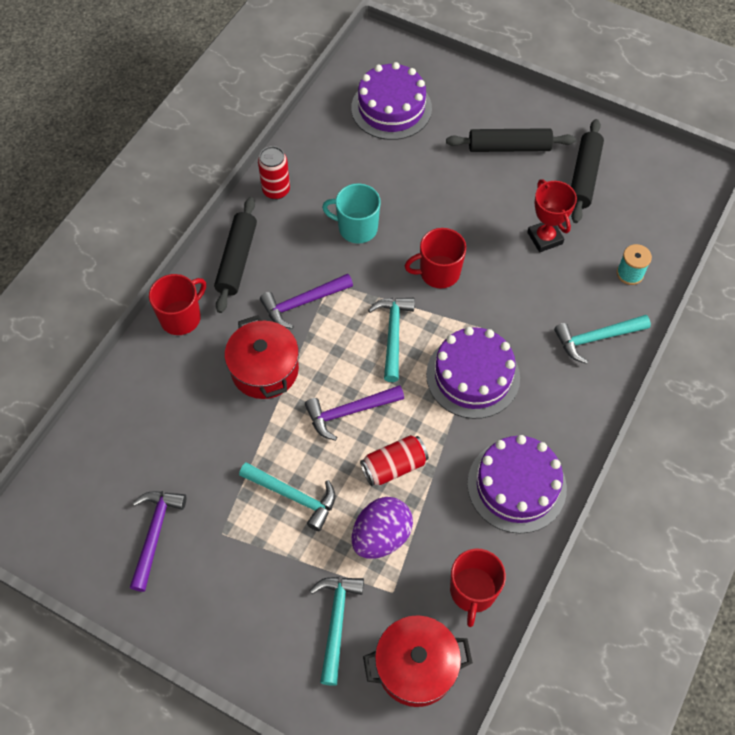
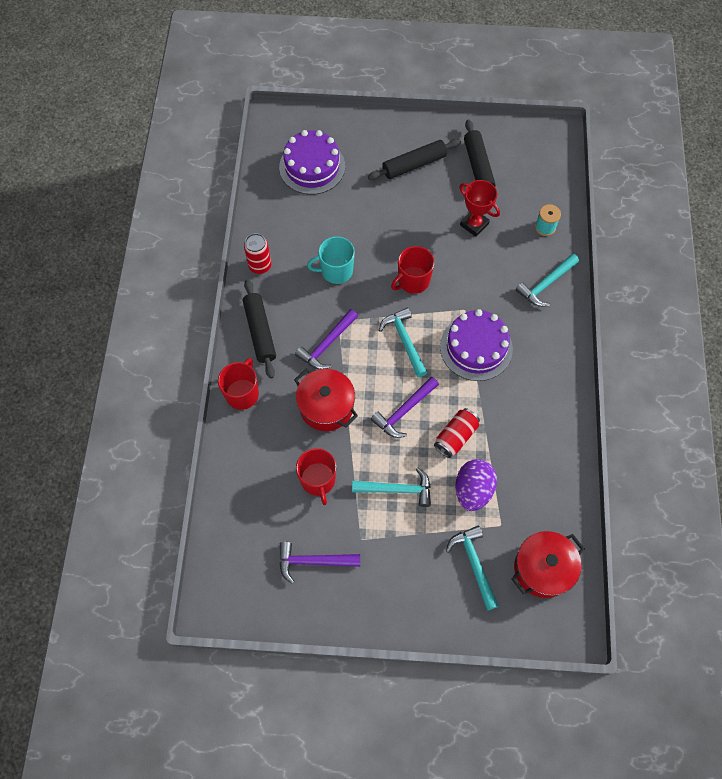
camera: 25 degrees left, 5 degrees up
(155, 533) = (313, 561): purple hammer -> purple hammer turned 75 degrees counterclockwise
(473, 591) = (553, 500): red mug -> red mug (318, 480)
(516, 485) = (545, 413): purple cake -> none

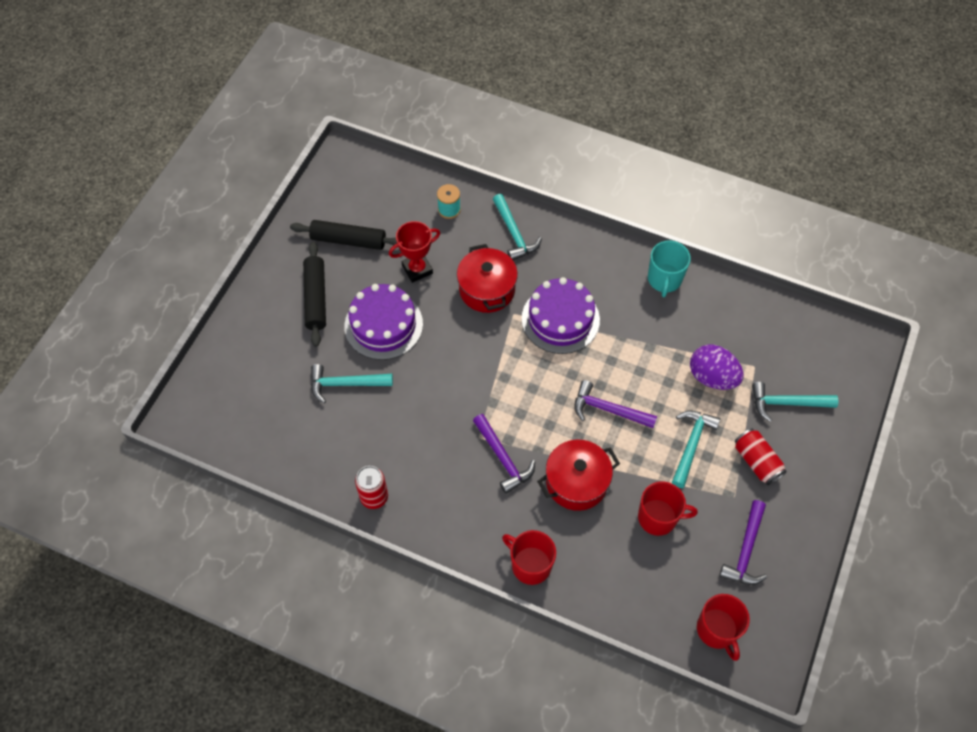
camera: 70 degrees left, 5 degrees down
(260, 332) = (460, 523): black rolling pin -> none
(312, 167) = (267, 400): purple cake -> purple cake (383, 325)
(336, 271) = (415, 420): turquoise mug -> turquoise mug (664, 280)
(404, 340) = (527, 381): turquoise hammer -> turquoise hammer (345, 384)
(404, 411) = (608, 409): purple hammer -> purple hammer turned 135 degrees clockwise
(413, 281) = (460, 349): red mug -> red mug (717, 630)
(455, 437) = (651, 372): red can -> red can (756, 461)
(543, 568) = (806, 347): red pot -> red pot (487, 289)

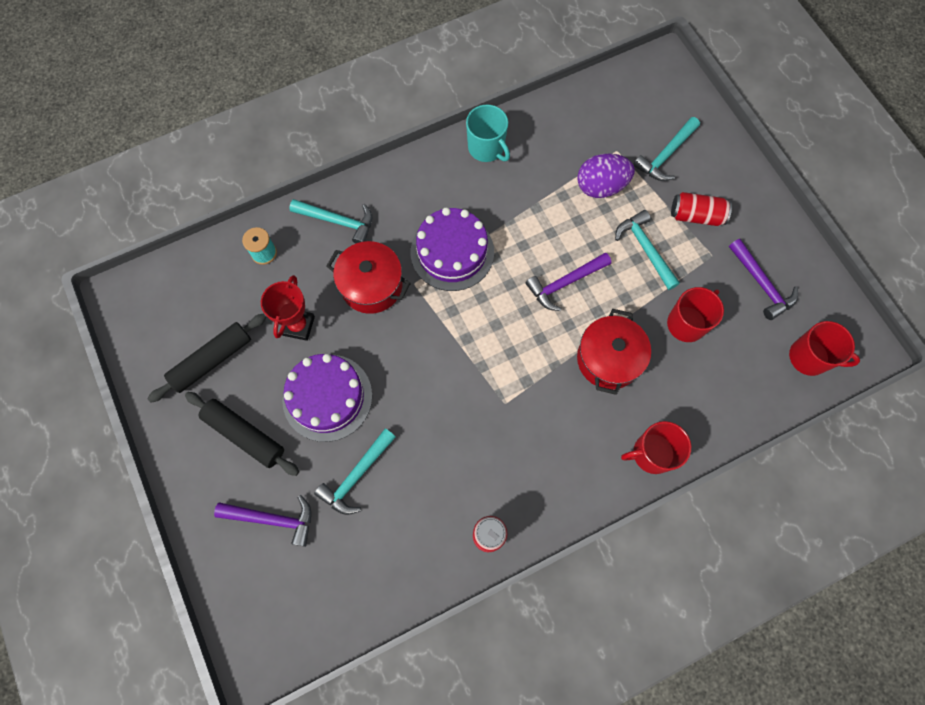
camera: 50 degrees left, 10 degrees up
(503, 458) = (540, 399): purple hammer -> purple hammer (273, 519)

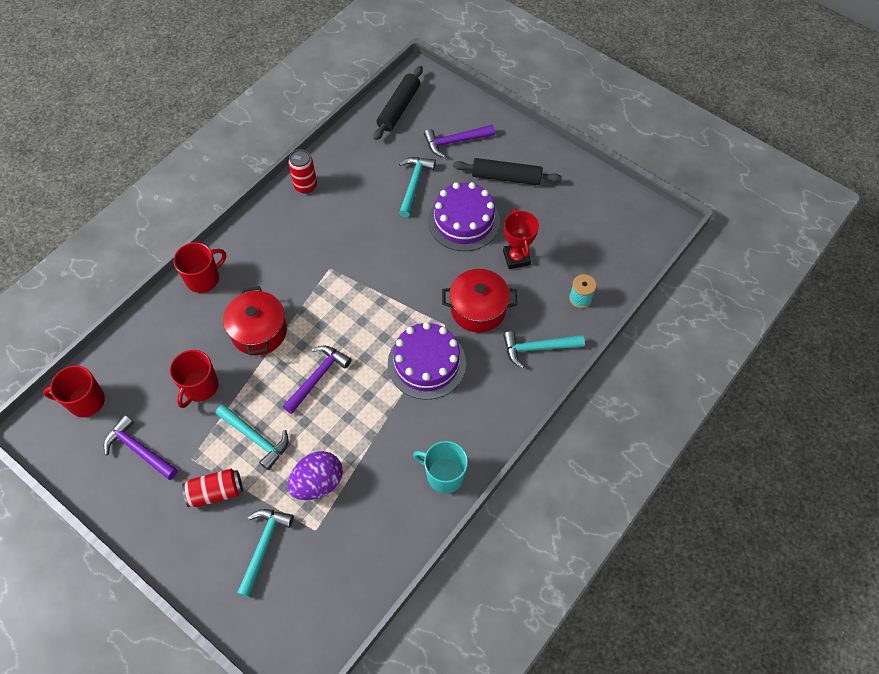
camera: 155 degrees right, 10 degrees down
(212, 360) = (563, 211): black rolling pin -> black rolling pin (399, 108)

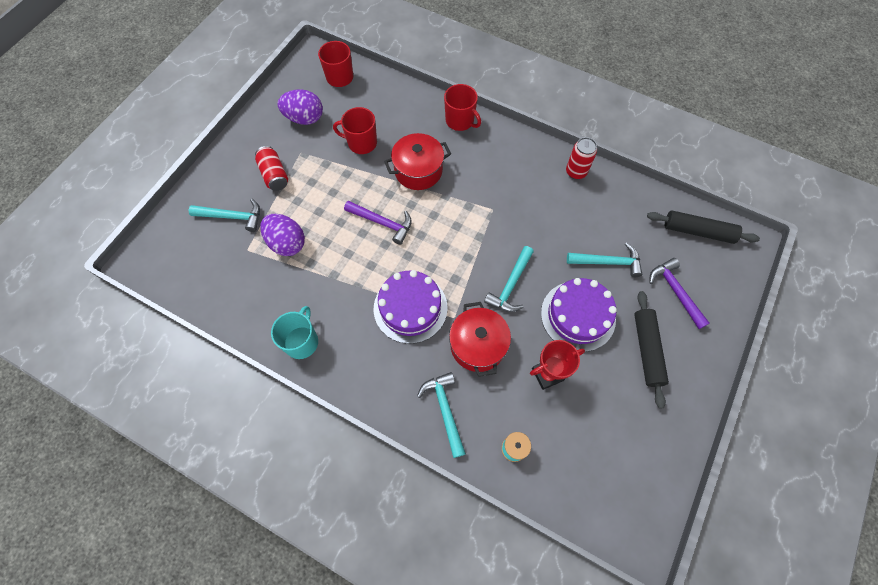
camera: 80 degrees right, 5 degrees up
(139, 450) = (304, 118): purple hammer -> purple egg
(256, 438) = (321, 191): turquoise hammer -> turquoise hammer (510, 285)

